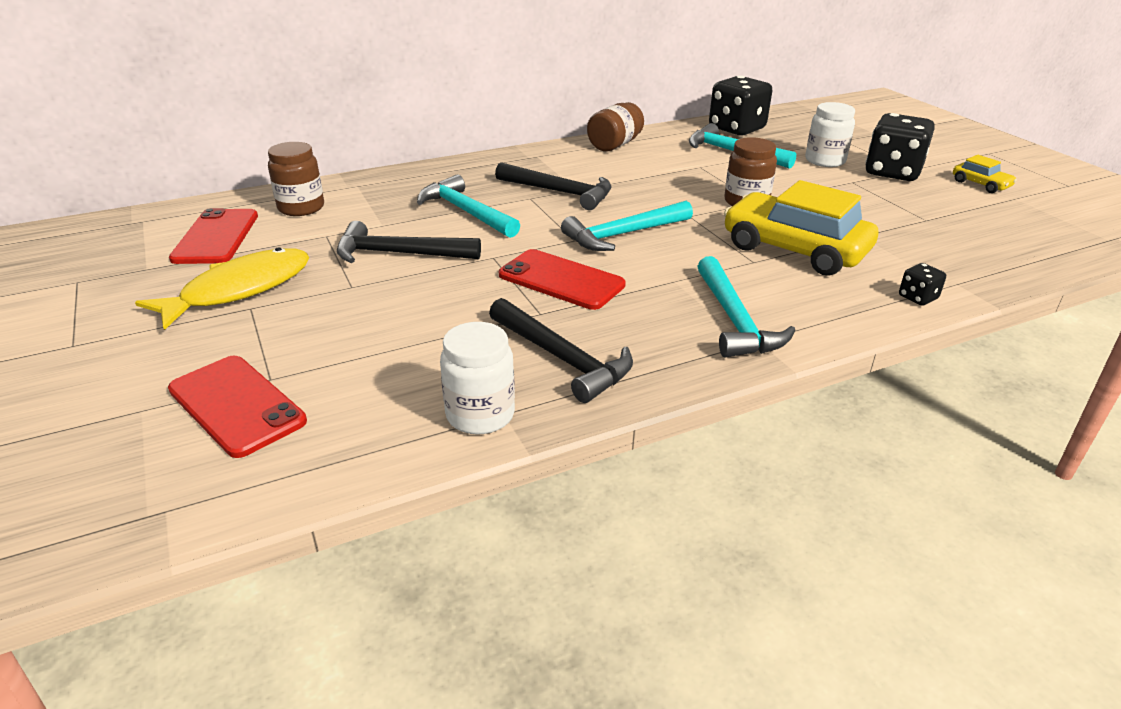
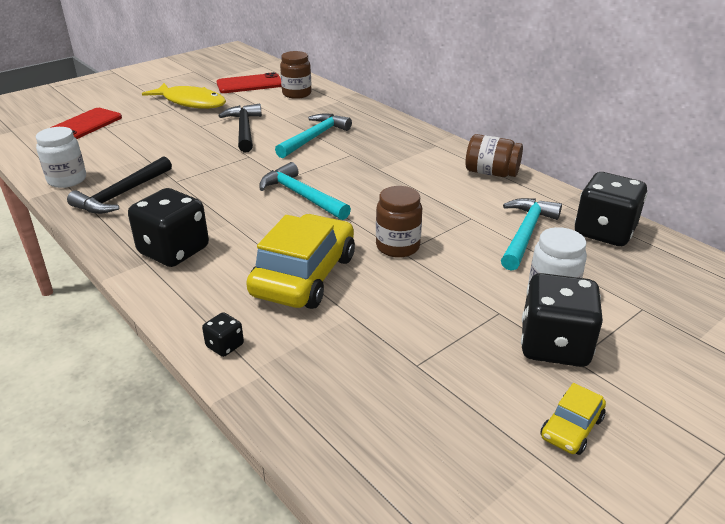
camera: 75 degrees right, 0 degrees up
(559, 192) = (368, 163): black hammer -> none
(561, 280) = (221, 182): red phone -> none
(734, 320) = (174, 251): turquoise hammer -> black dice

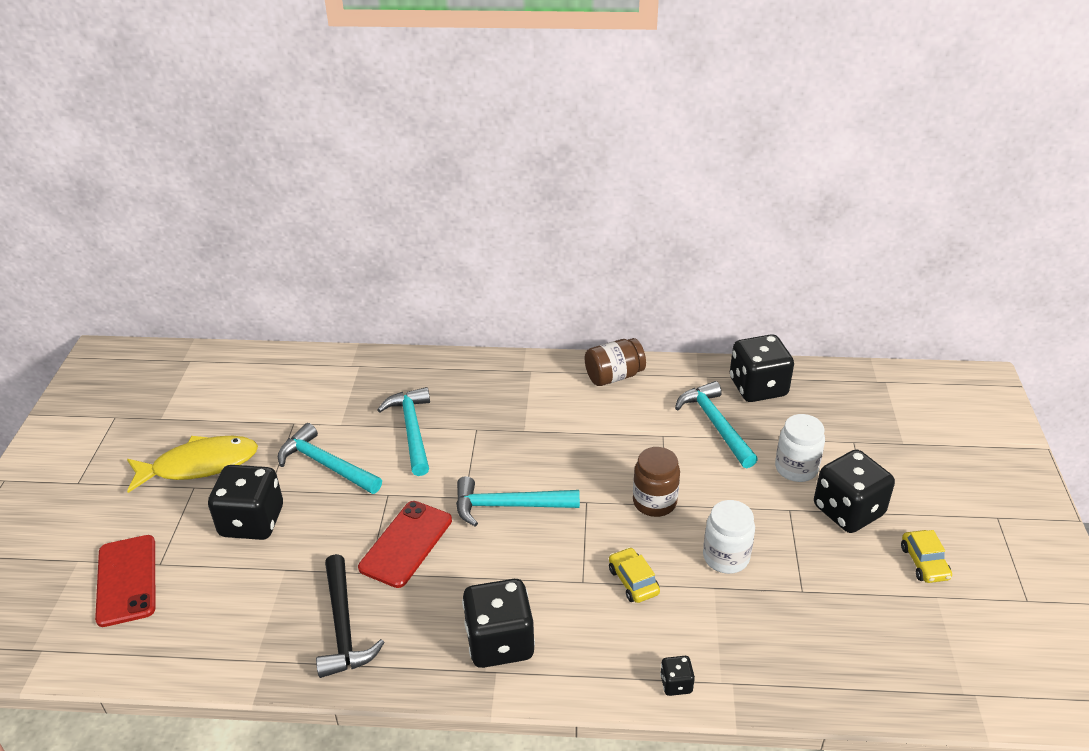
camera: 45 degrees left, 5 degrees up
(67, 180) = (251, 655): white jar -> white jar (726, 557)
(169, 133) = (252, 521): none -> black dice
(244, 130) = (326, 465): black hammer -> turquoise hammer
(250, 84) = (222, 398): red phone -> red phone (406, 544)
(296, 94) = (300, 382): brown jar -> none
(304, 275) = (633, 581): yellow car -> yellow car, size x0.46

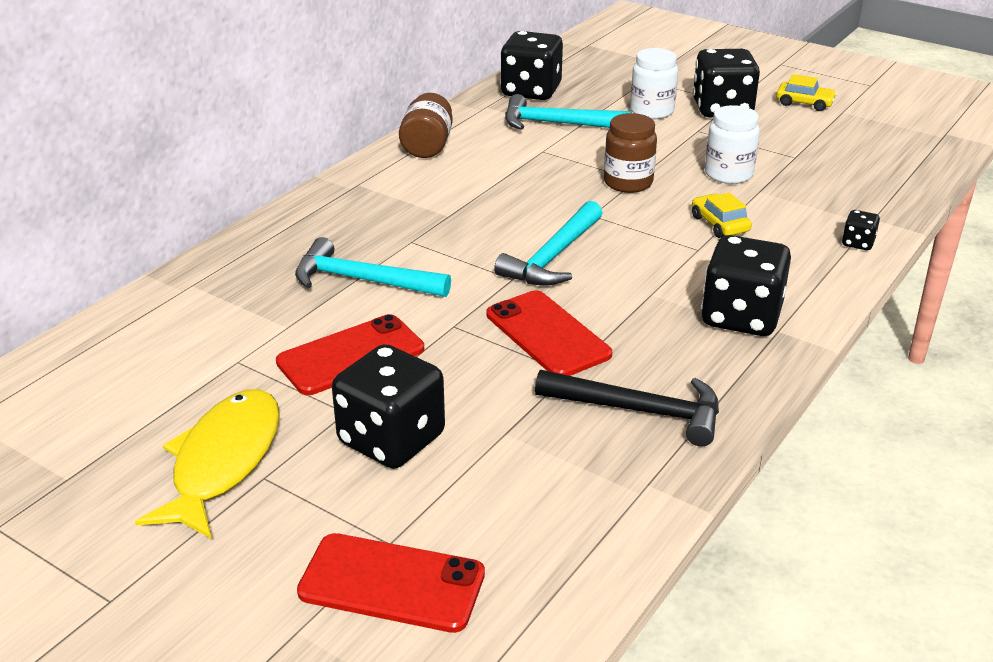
camera: 60 degrees left, 5 degrees down
(326, 465) = (350, 355): turquoise hammer -> red phone
(633, 581) = (719, 224): yellow car -> yellow car turned 60 degrees clockwise

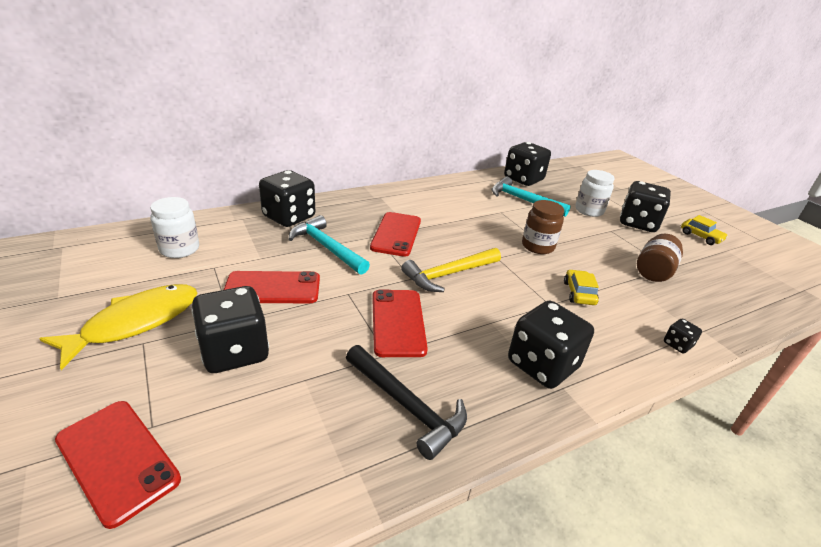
camera: 25 degrees right, 0 degrees up
(259, 258) = (289, 217): none -> black dice
(427, 146) = (437, 189): brown jar -> brown jar (654, 271)
(436, 229) = (396, 234): none -> red phone
(553, 257) = (449, 274): turquoise hammer -> yellow hammer
(728, 174) = (611, 263): white jar -> white jar (179, 249)

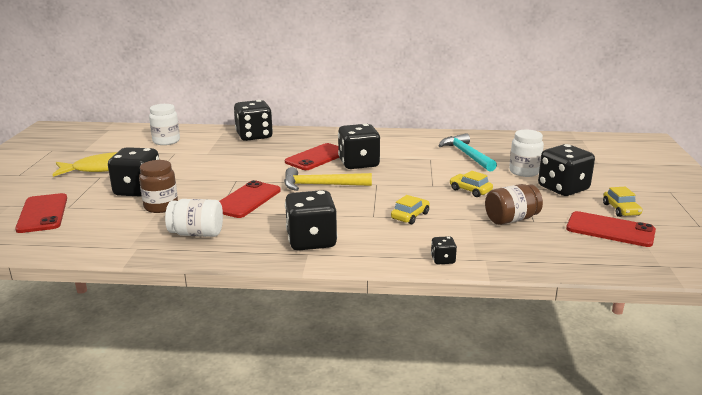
camera: 35 degrees right, 10 degrees down
(272, 288) = (194, 168): red phone -> red phone (610, 230)
(326, 248) = (256, 156): turquoise hammer -> none
(406, 405) = (197, 233): black hammer -> white jar
(523, 179) = (495, 141): black dice -> black dice (358, 163)
(537, 246) = (425, 184): brown jar -> brown jar (161, 206)
(581, 244) = (470, 190): none -> yellow car

